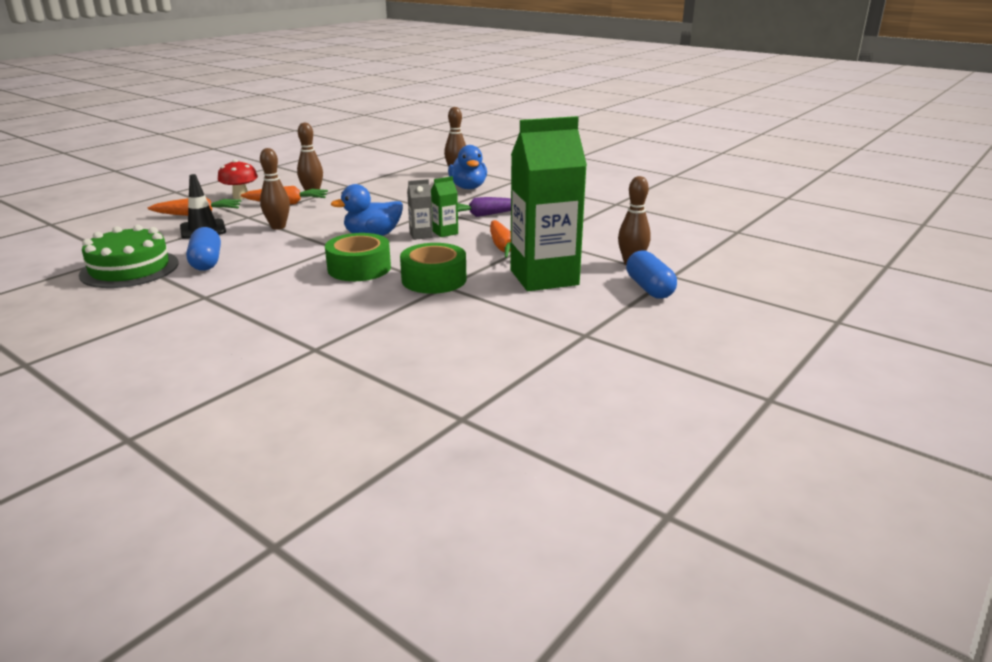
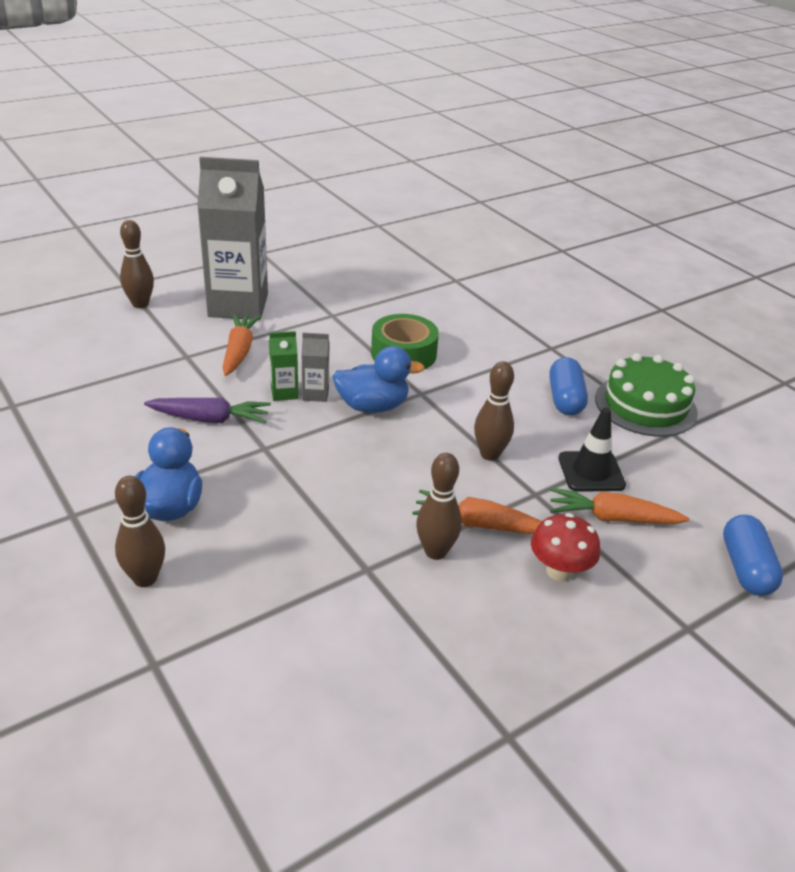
camera: 165 degrees left, 10 degrees up
(434, 279) = (338, 324): green tape -> none
(544, 277) = (238, 305): green carton -> grey carton
(649, 288) = (164, 276): blue capsule -> blue capsule (746, 568)

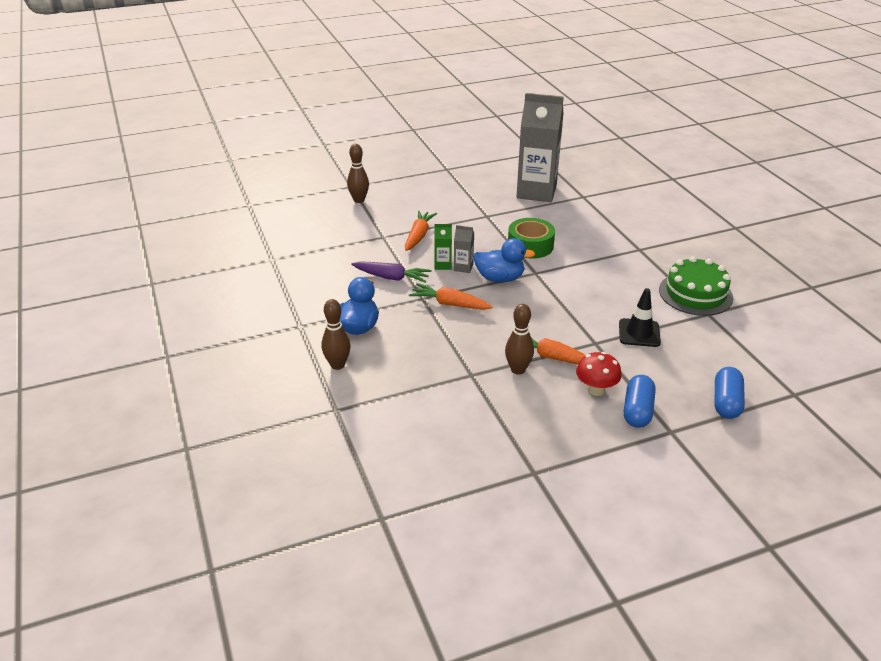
camera: 15 degrees right, 0 degrees up
(238, 305) = (424, 205): grey carton -> grey carton (536, 192)
(490, 454) = (571, 315): brown bowling pin -> none
(565, 399) = (637, 285): blue capsule -> blue capsule (637, 411)
(612, 518) = (643, 362): orange carrot -> orange carrot (450, 304)

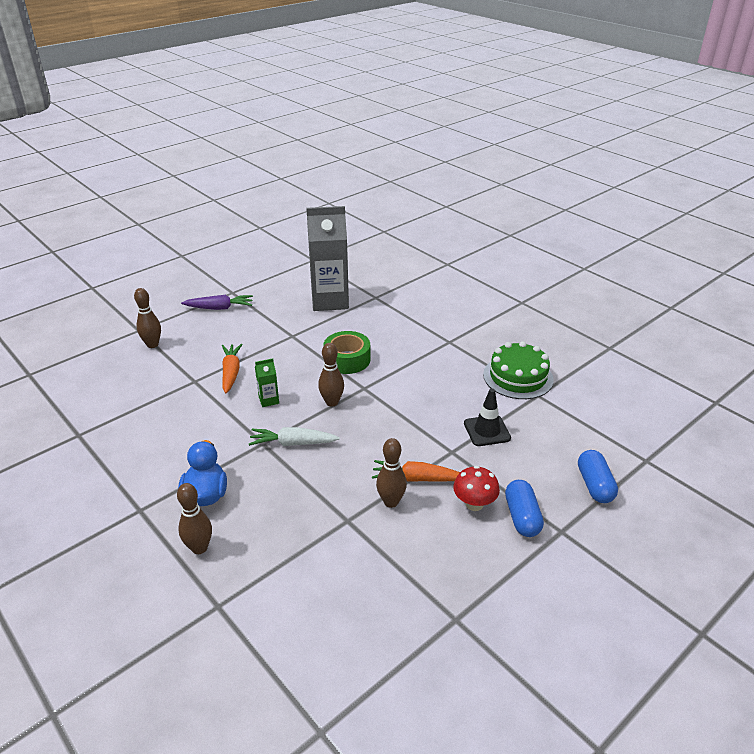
camera: 20 degrees left, 0 degrees up
(391, 277) = (220, 427): purple carrot -> purple carrot (219, 308)
(450, 304) = (293, 443): orange carrot -> white carrot
(463, 267) = (290, 398): grey carton -> none
(500, 278) = (332, 402): blue duck -> brown bowling pin

